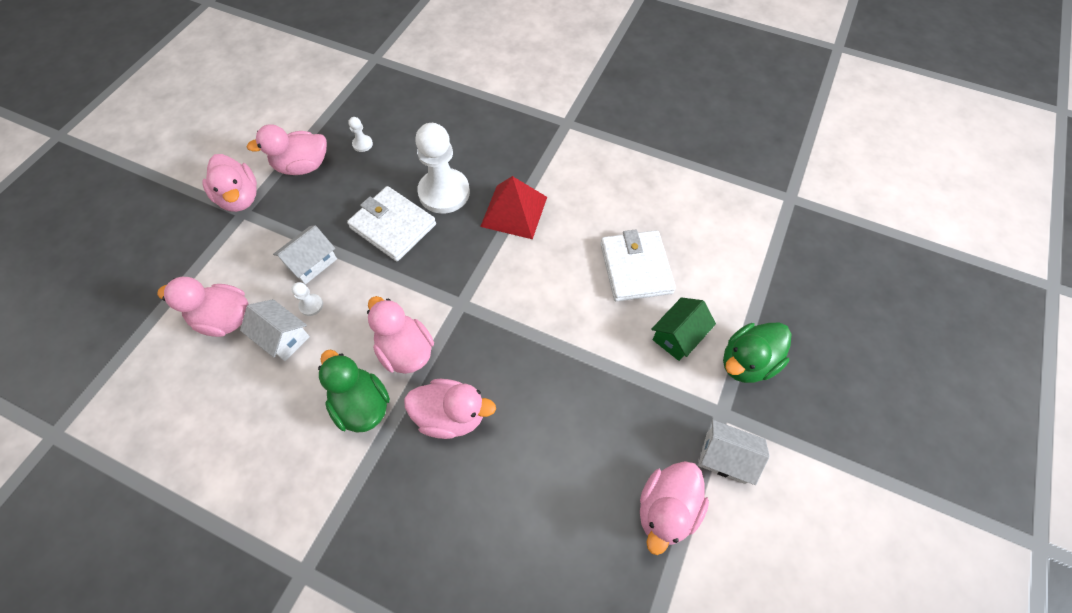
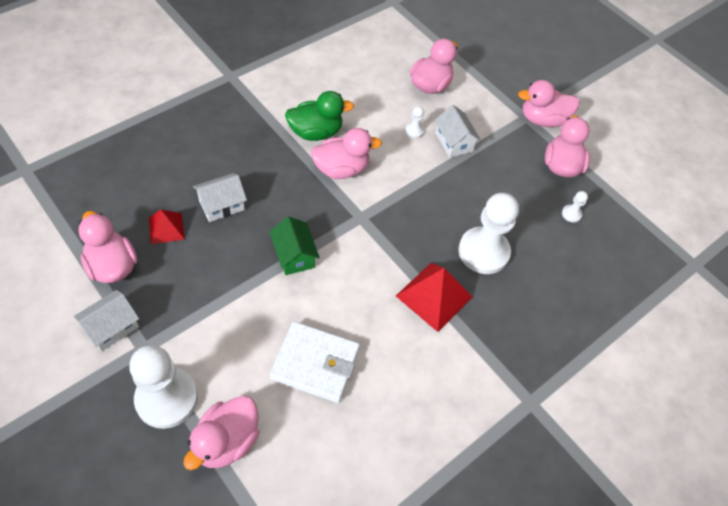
camera: 110 degrees right, 5 degrees down
(282, 337) = (396, 109): white house -> white house (222, 205)
(393, 226) = (463, 202): white wallet -> none
(451, 416) = (273, 175): pink duck -> pink duck (227, 441)
(587, 485) = (166, 228): none -> red pyramid
(678, 336) = (228, 357): green house -> green house (294, 255)
(747, 362) = (166, 398): green duck -> white pawn

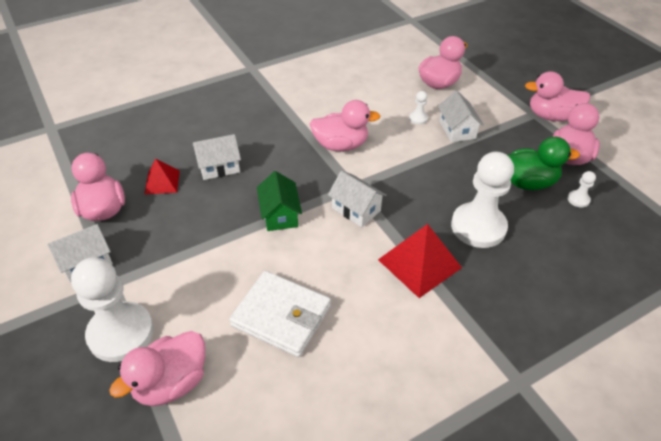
camera: 15 degrees right, 10 degrees down
(315, 132) = (321, 114): green duck -> green duck (528, 182)
(367, 243) = (356, 209): none -> white house

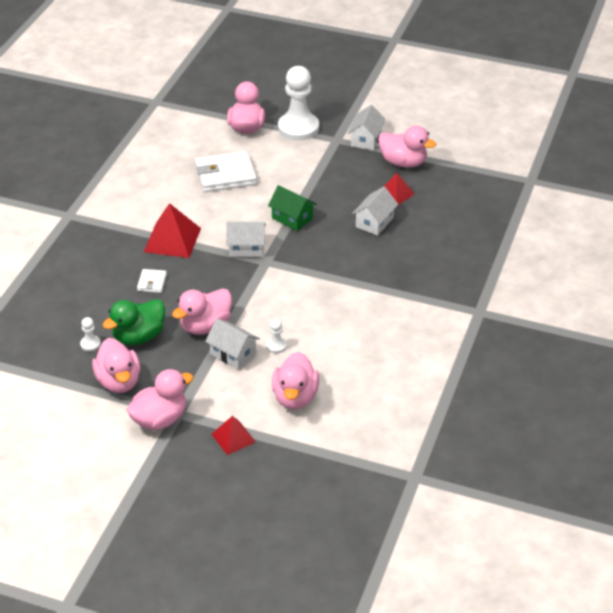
camera: 140 degrees right, 5 degrees down
(340, 145) = (311, 286): pink duck -> pink duck (205, 326)
(478, 227) = (152, 282): white pawn -> white wallet
(505, 83) = (233, 438): none -> red pyramid

